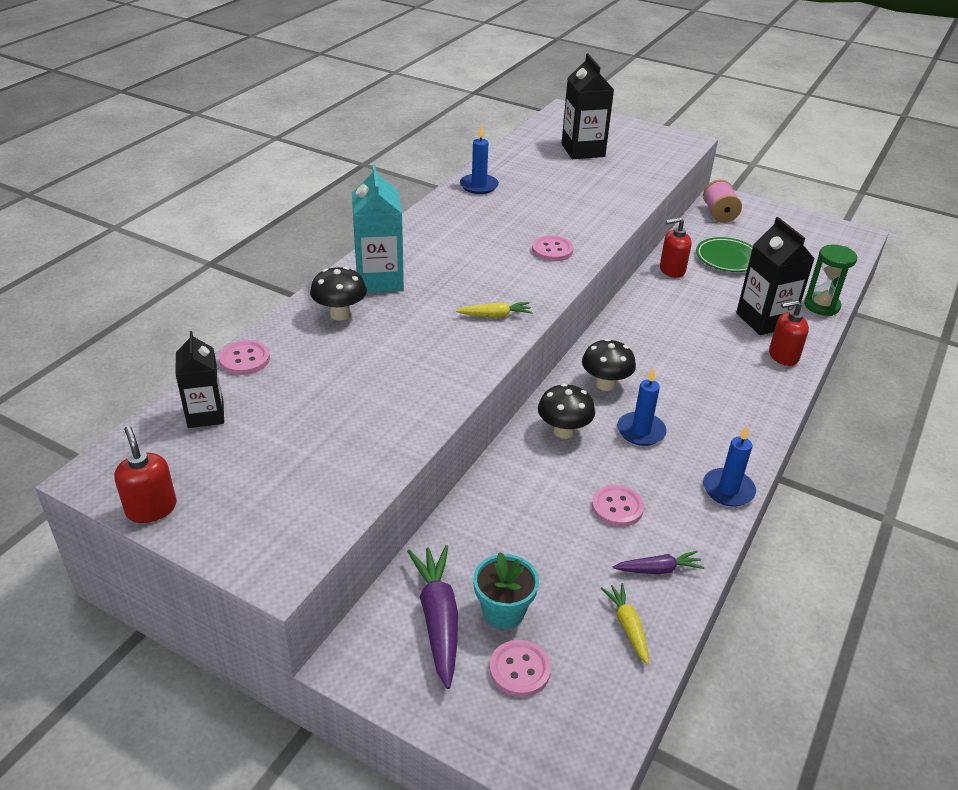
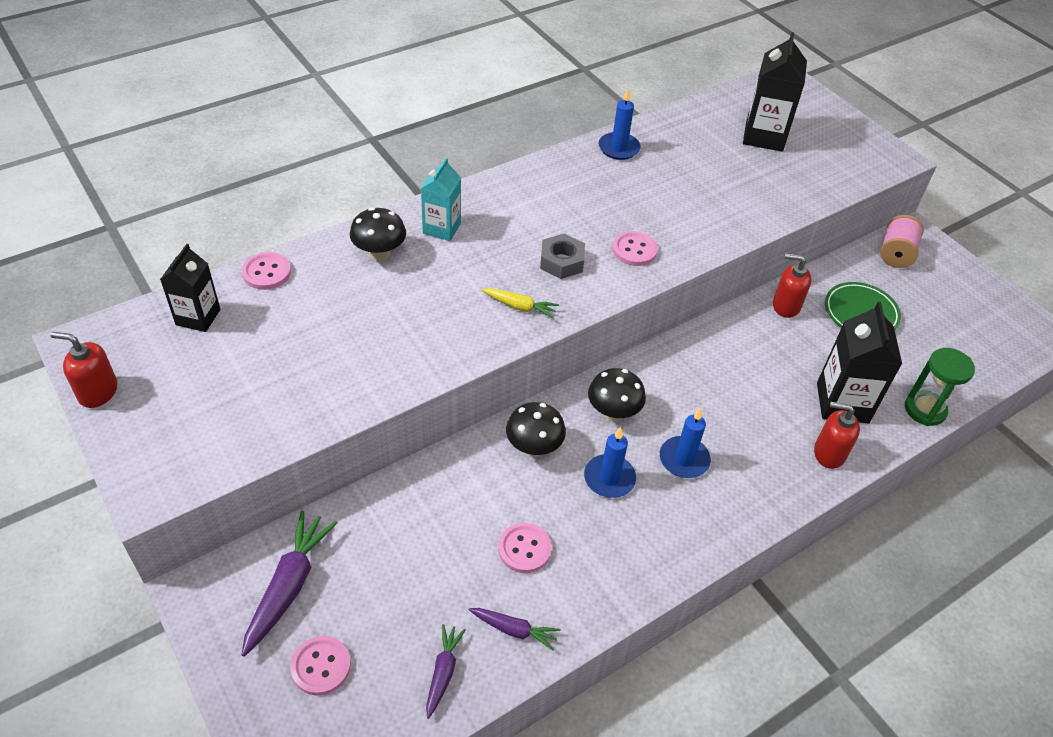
camera: 25 degrees right, 10 degrees up
(151, 508) = (98, 392): red soap dispenser -> red soap dispenser turned 75 degrees counterclockwise
(379, 280) = (442, 228): turquoise carton -> turquoise carton, size x0.65
(501, 274) = (561, 262): none -> grey nut
(503, 611) = (347, 605): turquoise flower pot -> none
(627, 626) = (443, 672): yellow carrot -> purple carrot
(728, 490) = (647, 578): blue candle -> blue candle (684, 459)

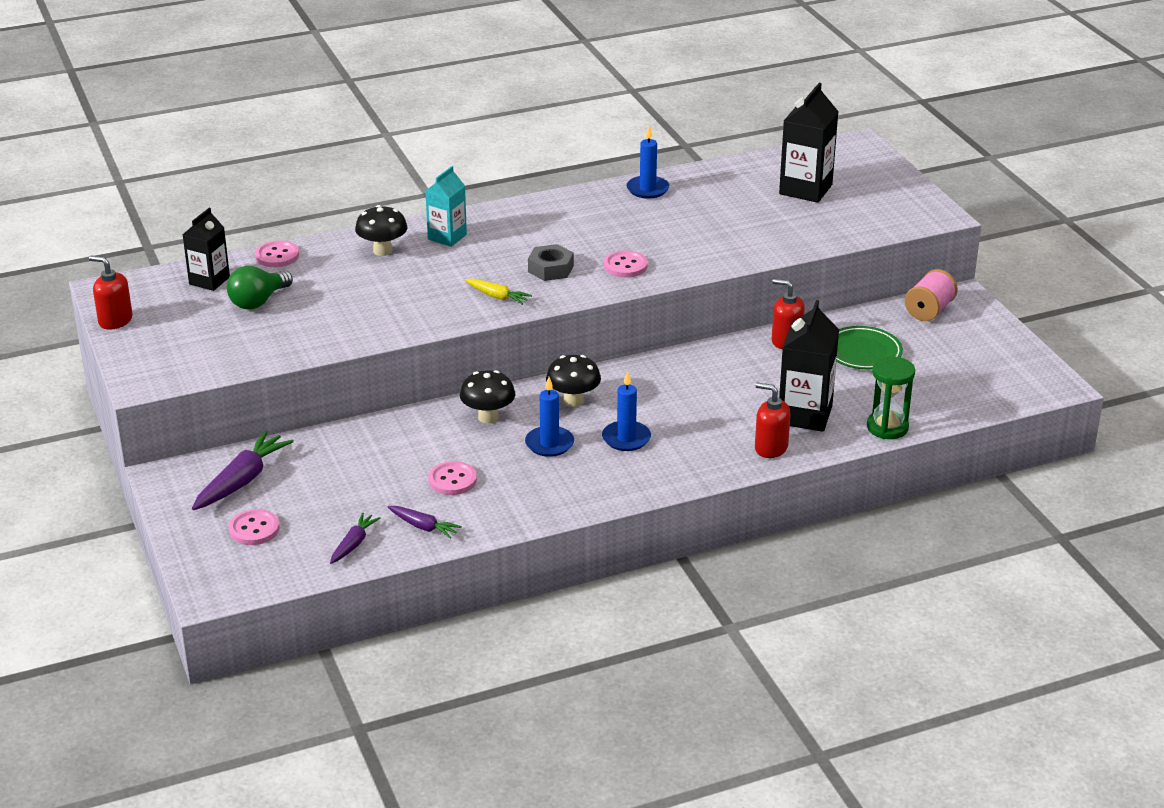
camera: 15 degrees right, 15 degrees down
(261, 342) = (258, 301): none -> green light bulb

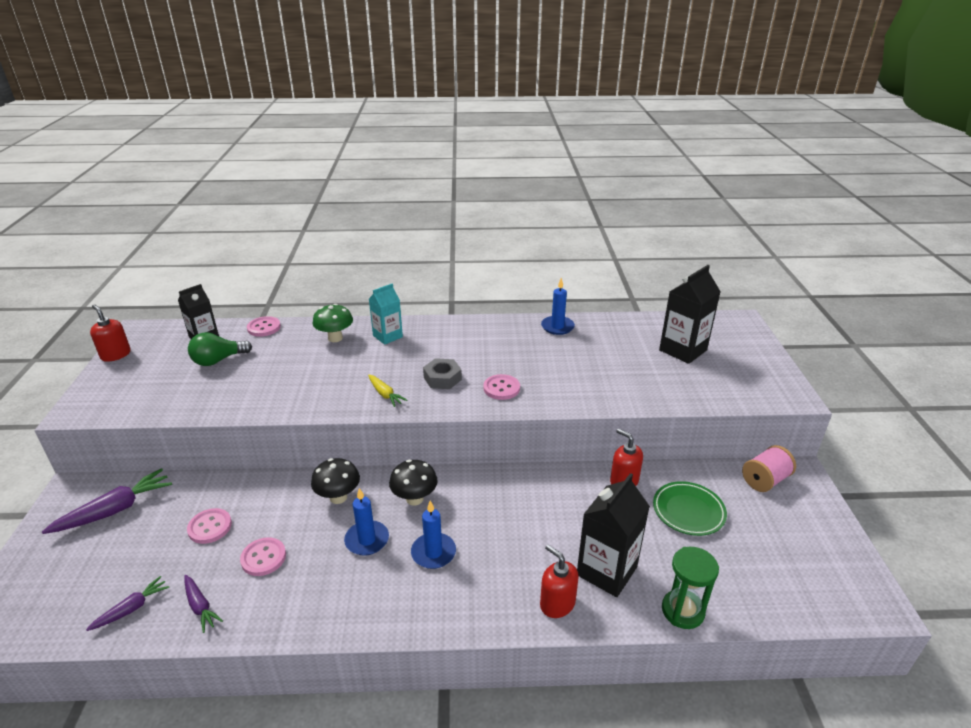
camera: 20 degrees right, 0 degrees up
(254, 529) = (76, 565): pink button -> pink button (210, 527)
(382, 251) = (335, 338): black mushroom -> green mushroom

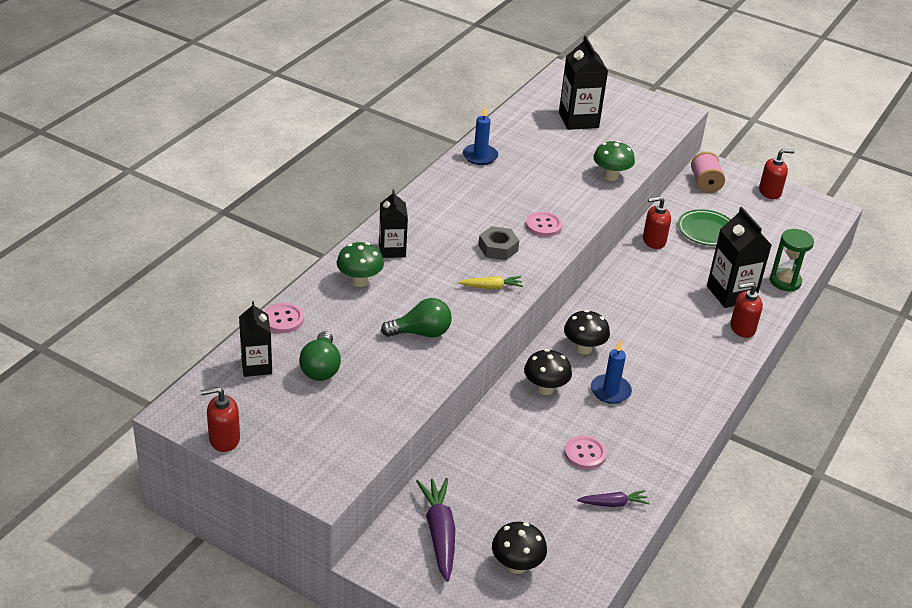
camera: 60 degrees left, 5 degrees up
(87, 572) = (516, 565): none -> black mushroom
(131, 608) = (585, 544): purple carrot -> none
(210, 527) = (519, 475): pink button -> none
(294, 384) = (421, 333): none -> green light bulb
(387, 336) = (392, 250): turquoise carton -> black carton
(433, 553) = (651, 363): blue candle -> none
(624, 396) = (611, 176): none -> green mushroom
(826, 534) = (770, 192): none -> red soap dispenser

